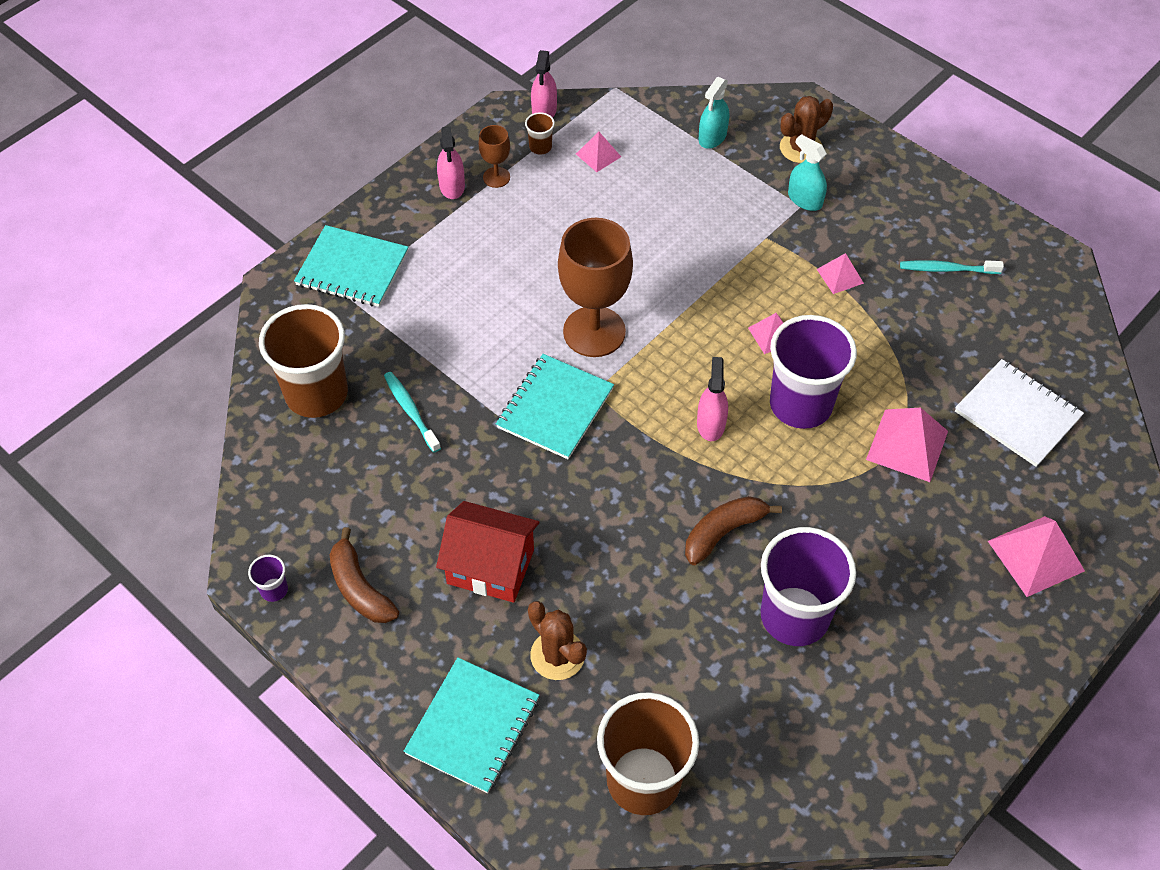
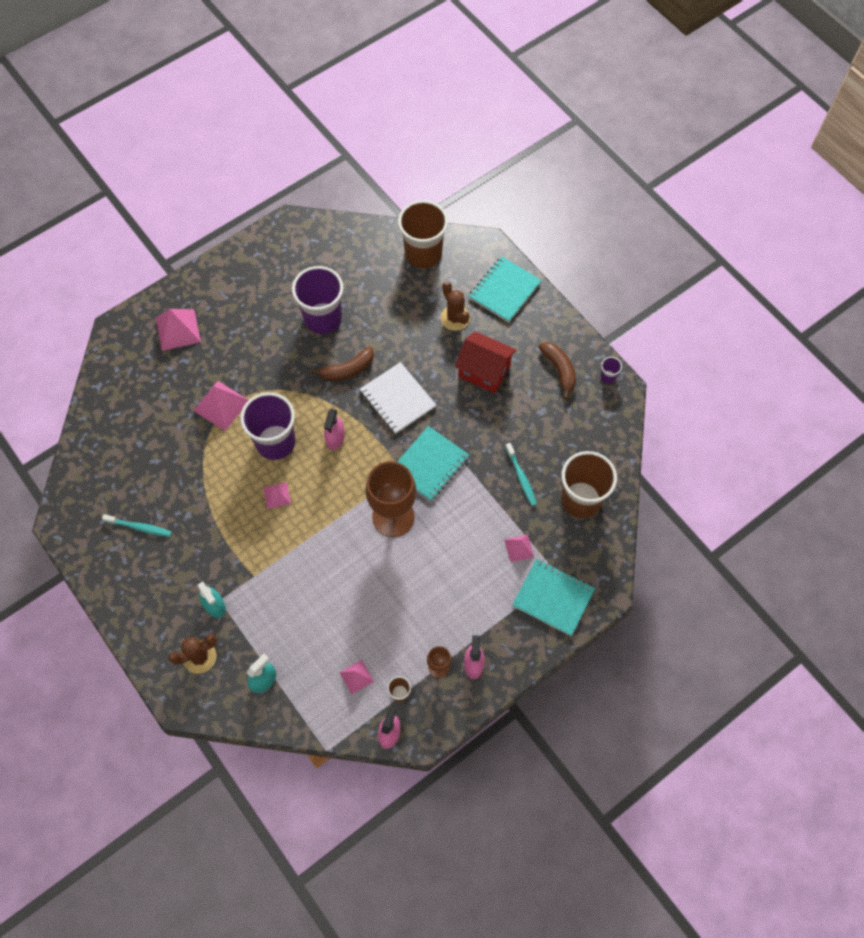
camera: 170 degrees left, 10 degrees up
(840, 276) = (215, 534): pink pyramid -> pink pyramid (519, 548)
(1017, 414) = (146, 414): white notebook -> white notebook (397, 399)

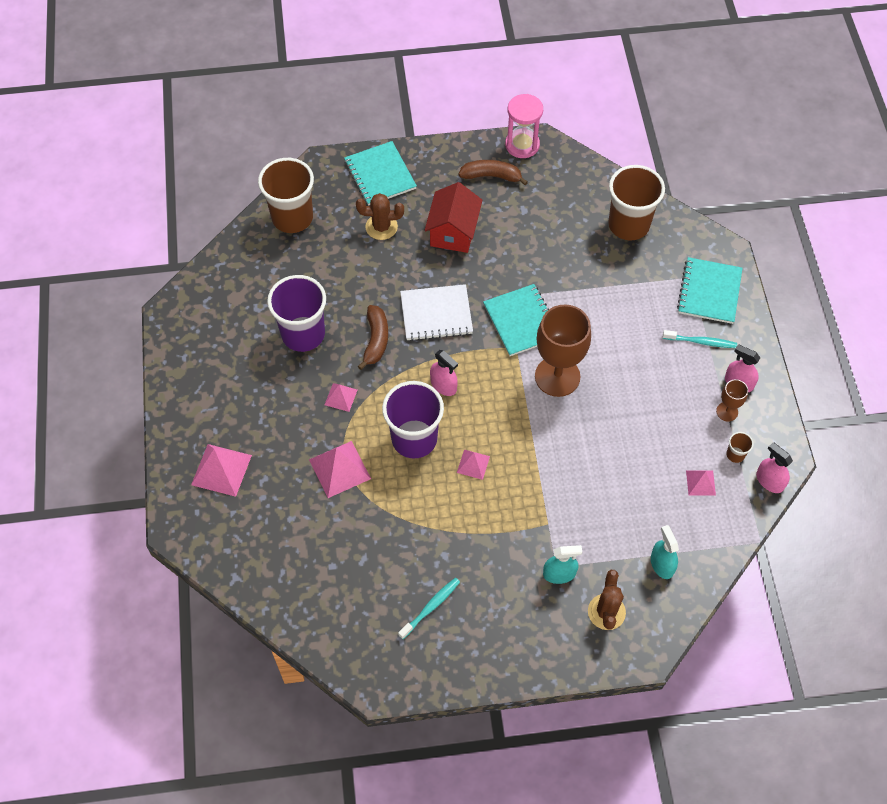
camera: 60 degrees left, 5 degrees down
(484, 371) = (453, 232): red house -> red house turned 45 degrees counterclockwise
(519, 548) = (647, 293): pink pyramid -> pink pyramid (341, 397)
(521, 477) = (579, 257): turquoise toothbrush -> turquoise toothbrush (701, 342)
(553, 598) = (709, 292): turquoise notebook -> turquoise notebook turned 45 degrees counterclockwise
(608, 377) = (522, 145): purple cup -> pink hourglass

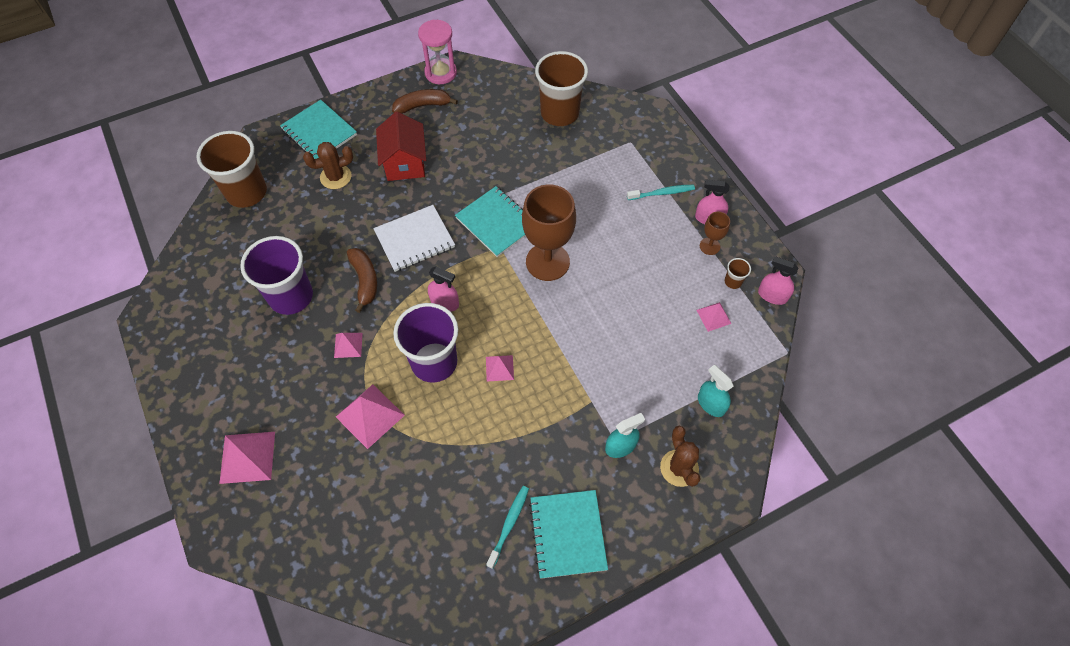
camera: 20 degrees left, 0 degrees up
(709, 292) = (651, 149): turquoise notebook -> turquoise notebook (568, 534)

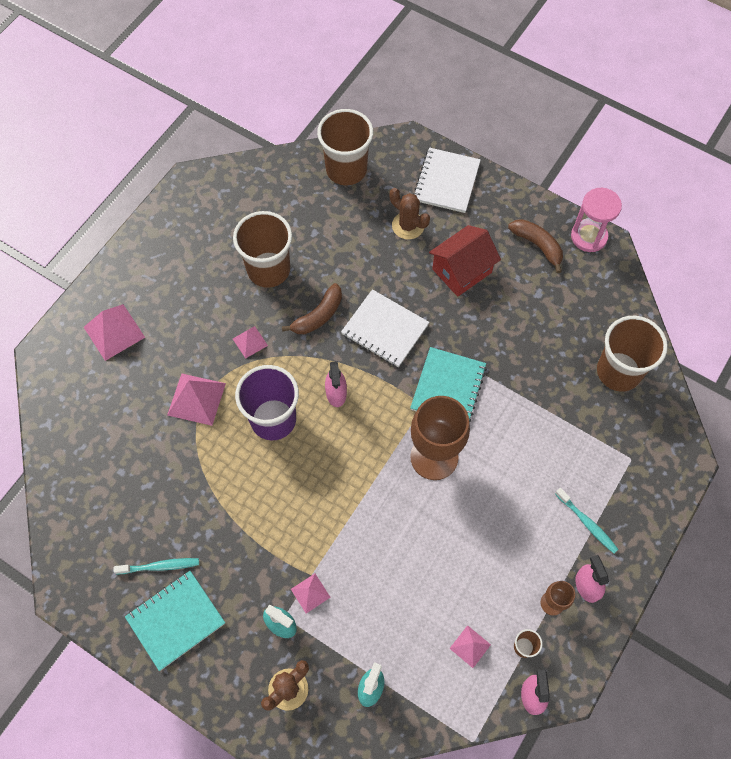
camera: 60 degrees right, 5 degrees up
(291, 296) = (268, 270): purple cup -> brown cup
(319, 132) = (446, 181): turquoise notebook -> white notebook
(499, 368) = (299, 477): pink pyramid -> pink pyramid (310, 593)

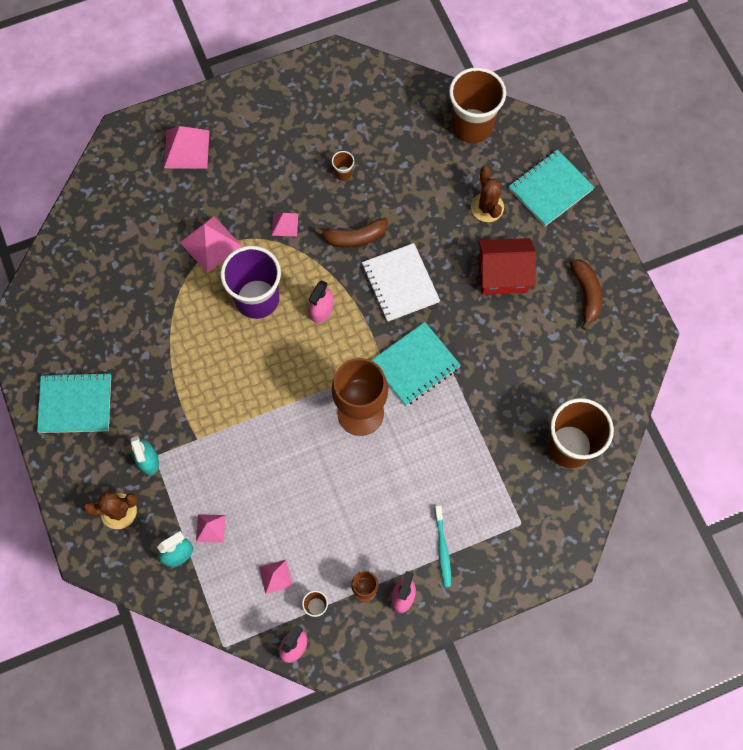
camera: 35 degrees right, 5 degrees up
(160, 566) = (92, 356): turquoise toothbrush -> none
(268, 270) = (343, 173): brown cup -> brown cup, size x0.41
(310, 593) = (186, 452): pink pyramid -> pink pyramid (210, 528)
(446, 181) = (550, 189): white notebook -> turquoise notebook
(589, 236) = (638, 315): pink hourglass -> none

